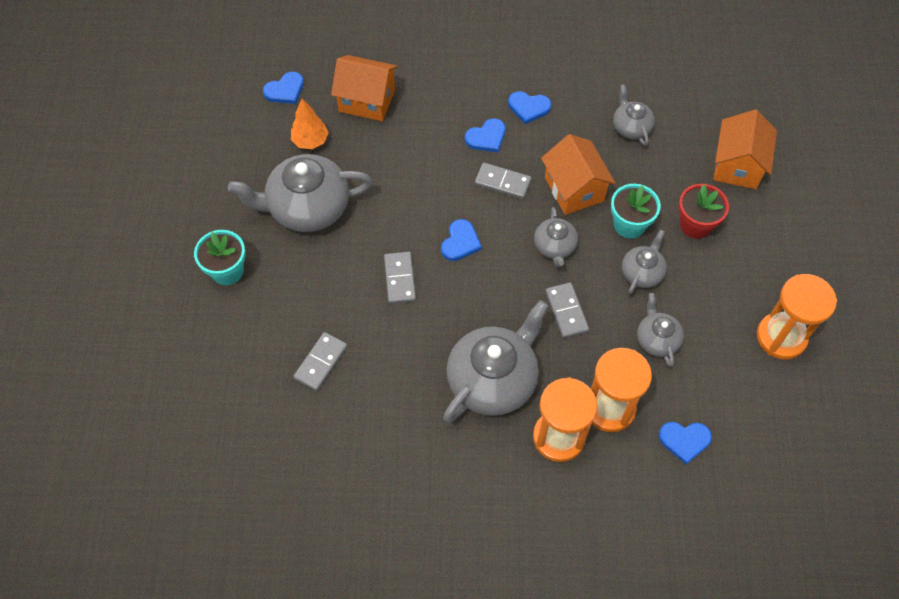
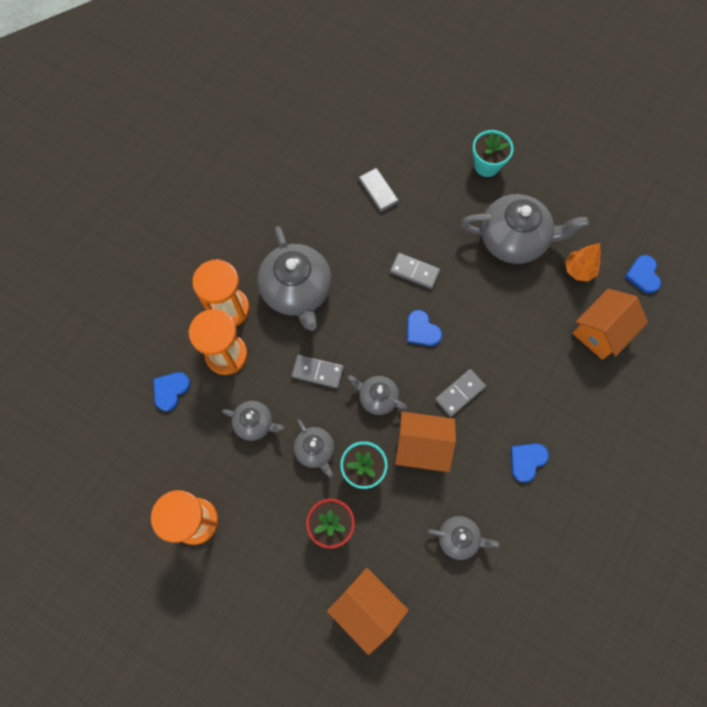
camera: 120 degrees right, 10 degrees up
(307, 207) = (514, 239): grey teapot -> grey teapot turned 75 degrees clockwise
(486, 137) = (512, 406): blue heart -> none

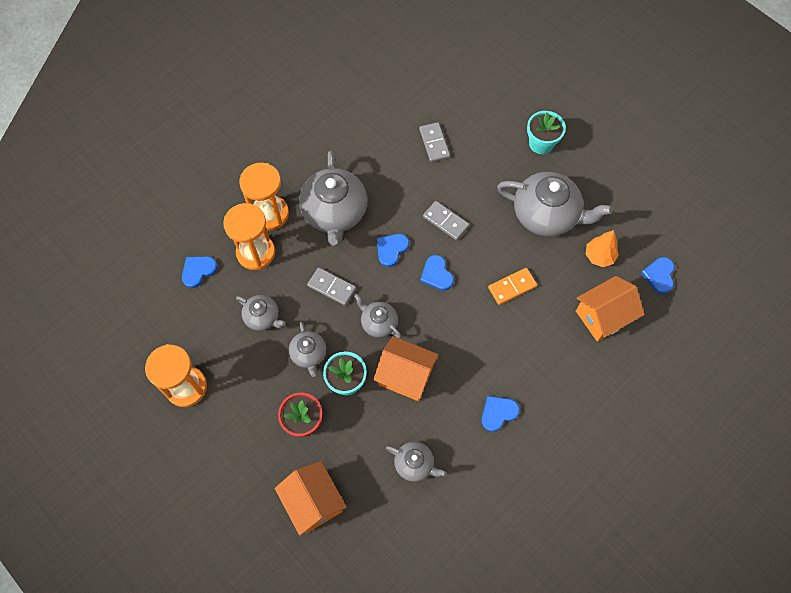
camera: 15 degrees right, 5 degrees down
(367, 315) = (391, 249): none -> blue heart
(460, 393) = (454, 338): grey domino -> none
(502, 324) = (512, 287): none -> orange domino

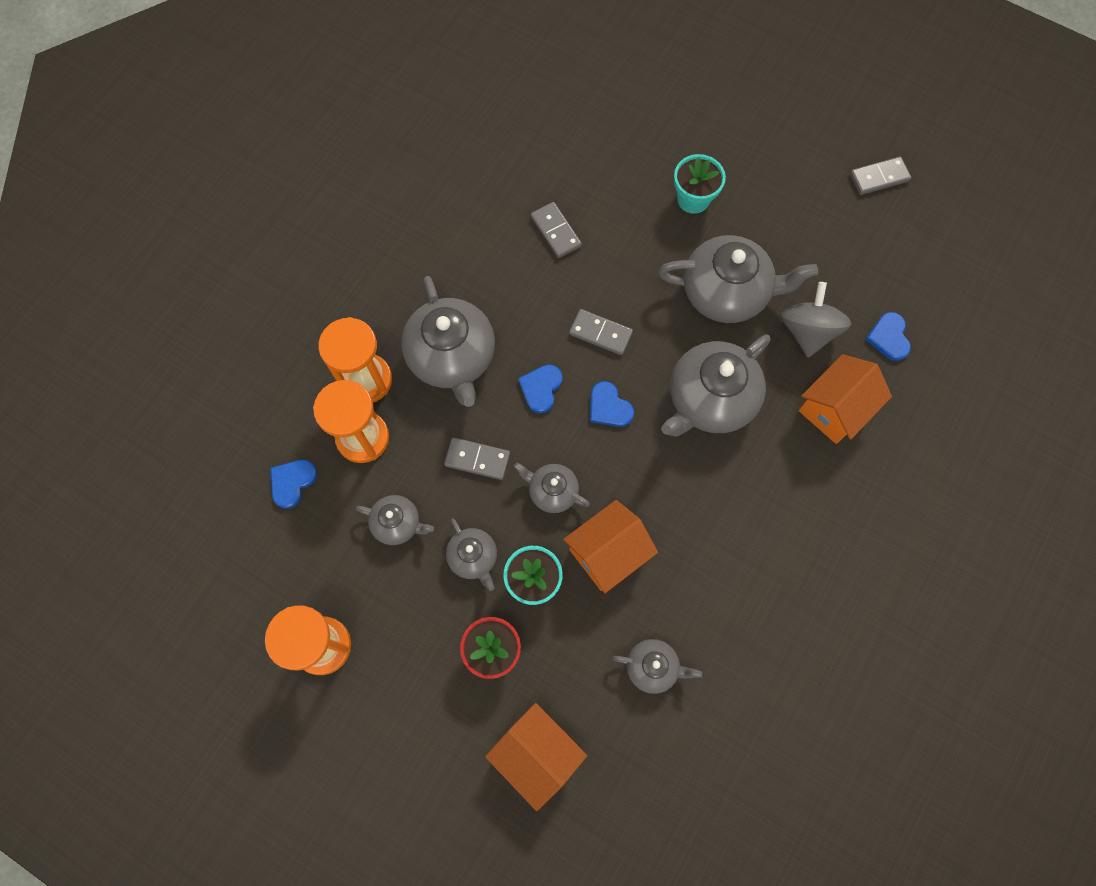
camera: 15 degrees left, 5 degrees up
(405, 375) = (607, 553): orange house -> orange house turned 45 degrees counterclockwise
(498, 413) = (739, 570): blue heart -> none
(512, 287) = (710, 399): orange domino -> grey teapot
(599, 256) = (807, 331): orange tree -> grey spinning top
(685, 159) = (879, 177): none -> grey domino

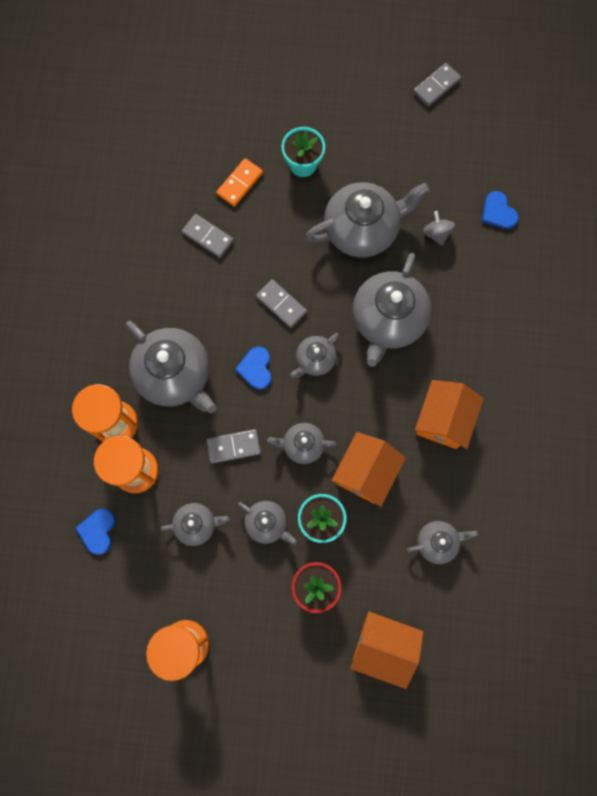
camera: 25 degrees left, 5 degrees up
(600, 333) = (281, 304): grey domino -> grey domino turned 45 degrees clockwise
(609, 407) = (315, 360): blue heart -> grey teapot
(615, 191) = (239, 183): none -> orange domino
(807, 331) = (436, 233): grey spinning top -> grey spinning top, size x0.57
(834, 409) = (482, 286): orange house -> orange house (443, 420)

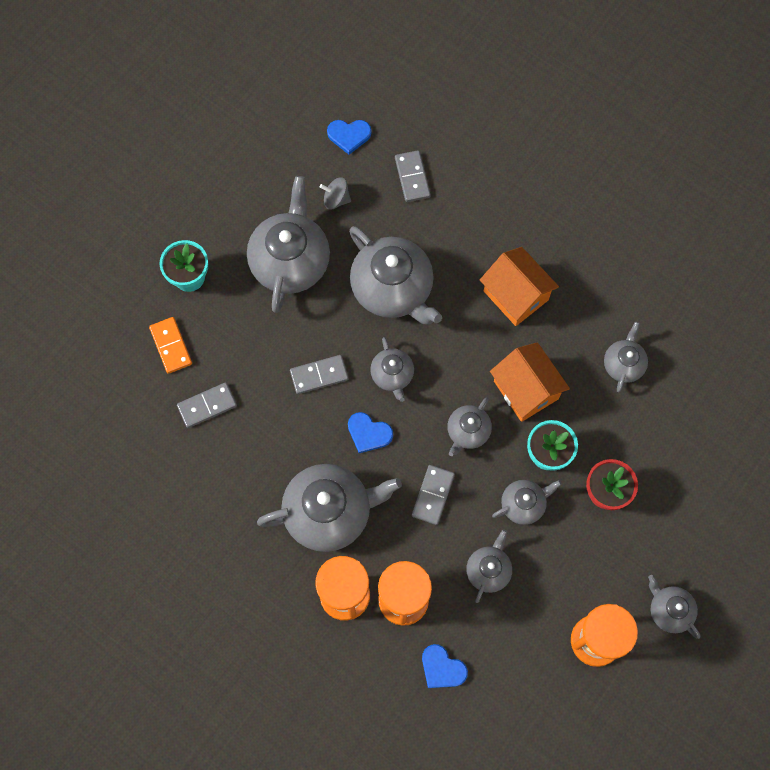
camera: 60 degrees left, 5 degrees down
(244, 694) = (669, 610): none -> grey teapot
(383, 646) = (690, 463): orange house -> none
(436, 86) = (189, 114): grey domino -> grey domino (412, 177)

